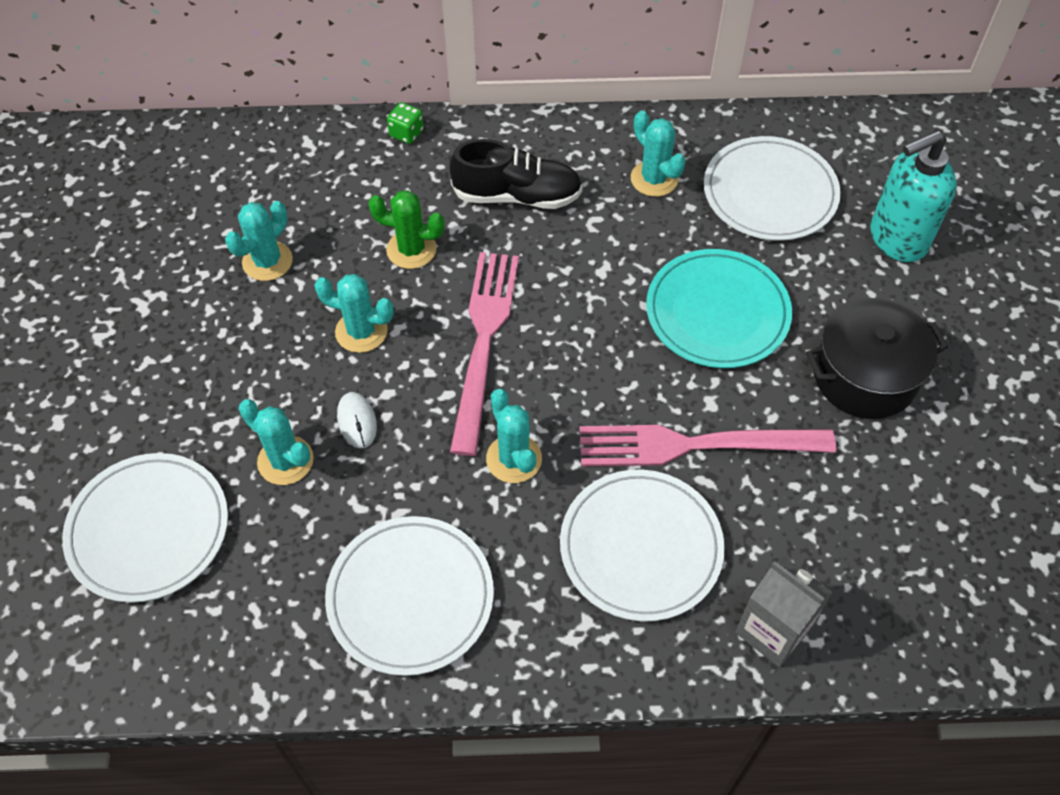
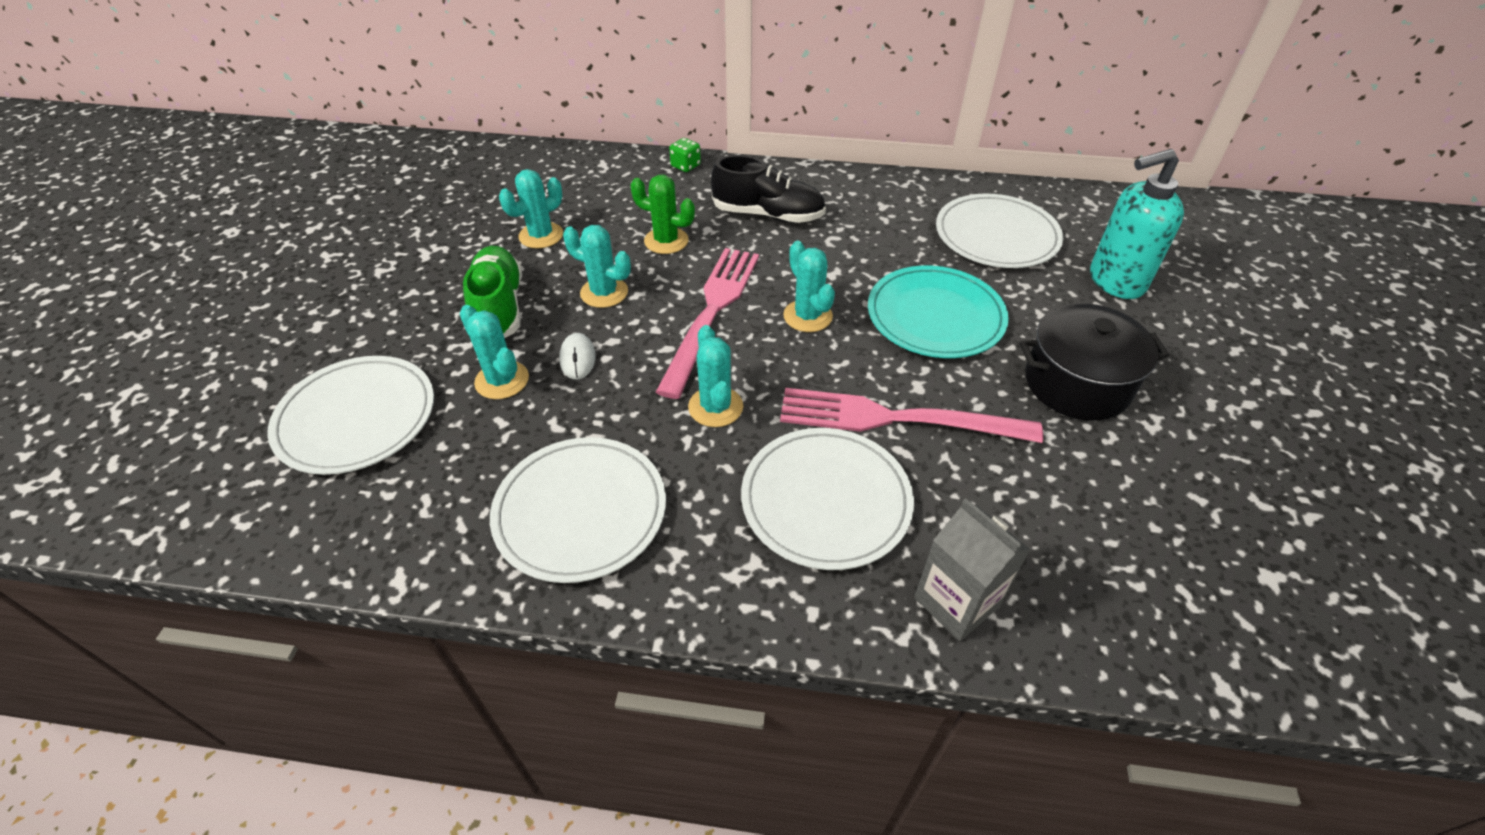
camera: 10 degrees right, 10 degrees down
(252, 367) = (499, 307): none -> green shoe
(654, 179) = (892, 216): turquoise cactus -> turquoise cactus (807, 316)

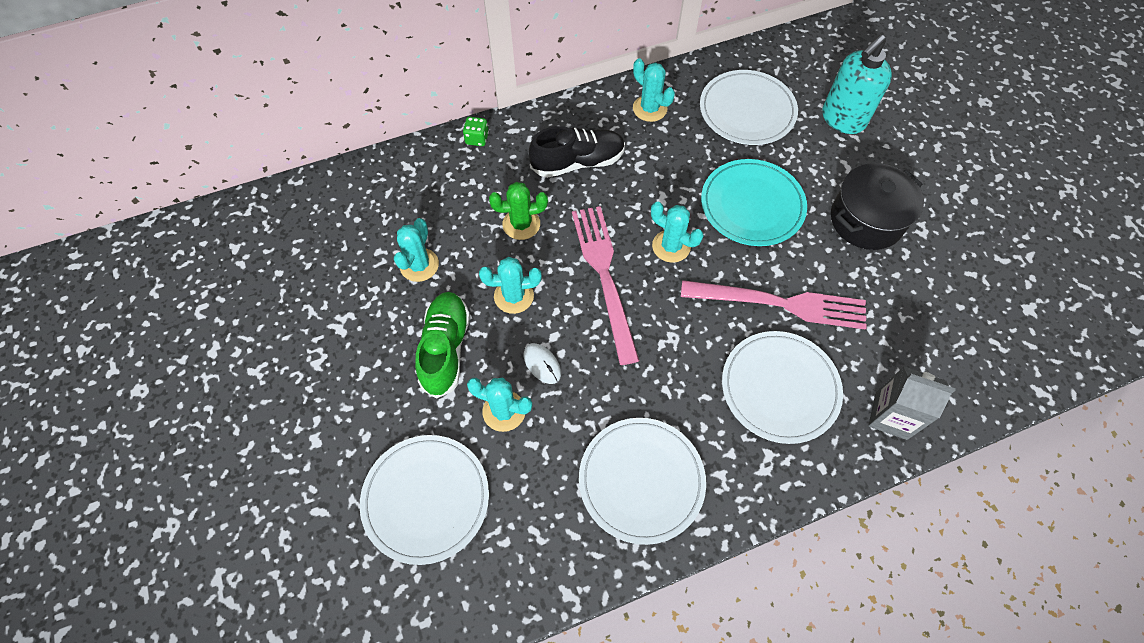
camera: 30 degrees left, 15 degrees up
(499, 307) = (445, 349): green shoe -> green shoe turned 45 degrees clockwise
(715, 407) = (665, 354): turquoise cactus -> turquoise cactus (649, 108)
(896, 419) = (781, 304): pink fork -> pink fork turned 150 degrees counterclockwise

